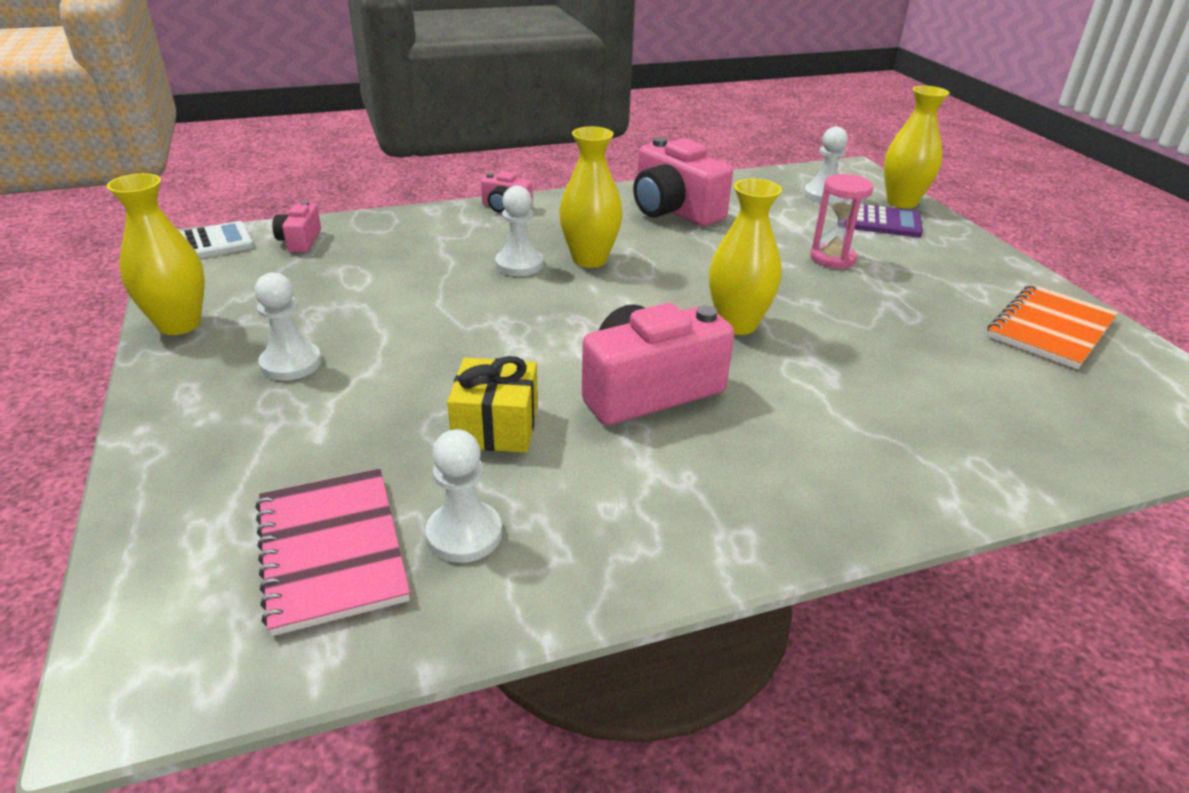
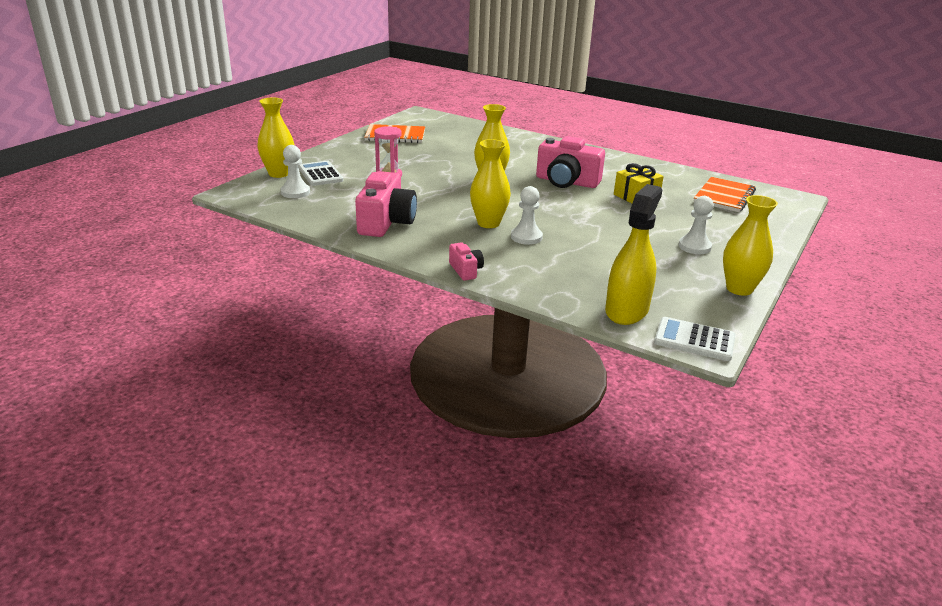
camera: 130 degrees left, 5 degrees down
(300, 241) = (626, 310): pink camera -> yellow spray bottle
(332, 550) = (724, 196): pink notebook -> orange notebook
(464, 534) = (680, 184): white pawn -> none
(878, 222) = (320, 174): purple calculator -> white calculator

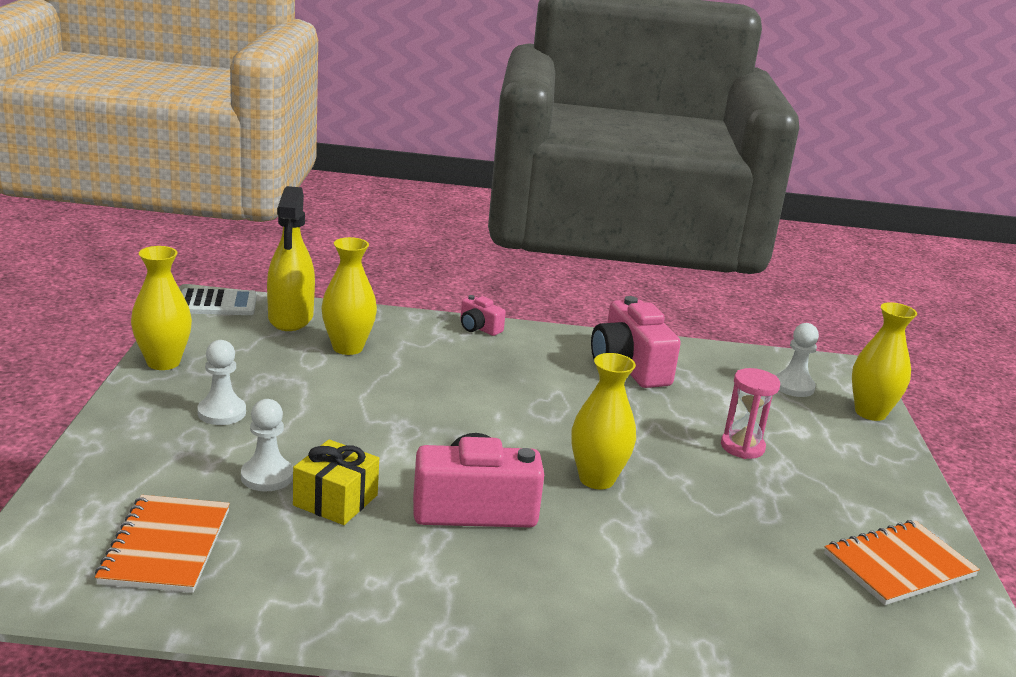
camera: 150 degrees right, 5 degrees down
(320, 174) = (825, 425): white calculator -> none
(488, 223) = (514, 391): yellow vase -> yellow vase (347, 348)
(526, 237) = (451, 381): white pawn -> white pawn (267, 476)

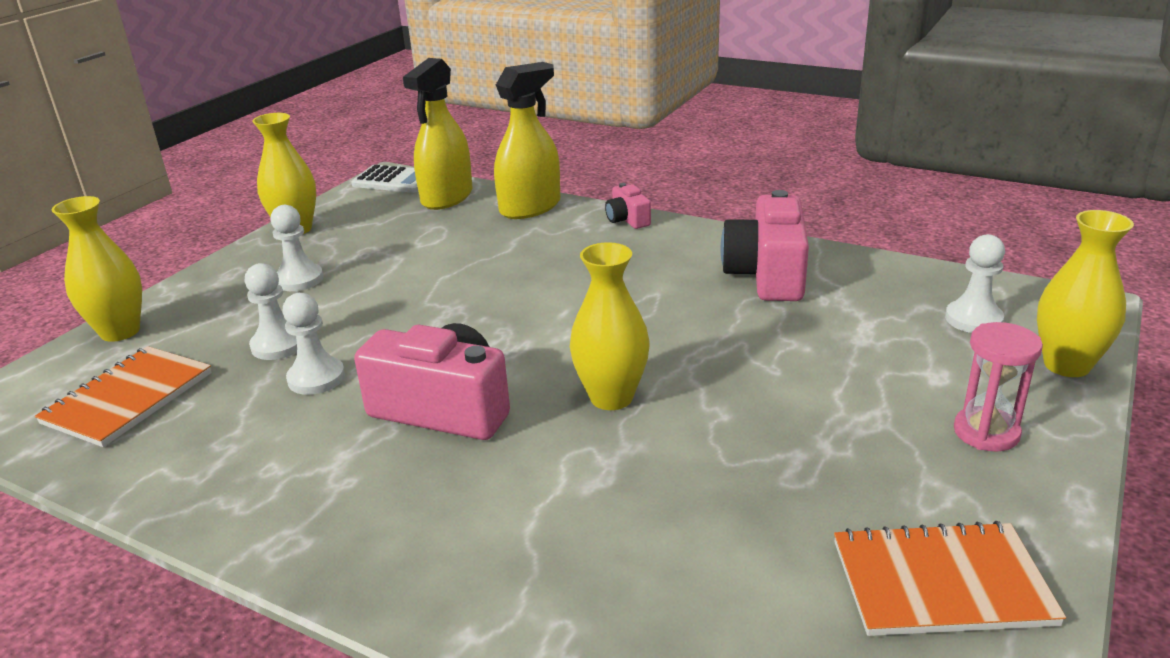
camera: 30 degrees right, 5 degrees up
(335, 500) = (316, 378): yellow gift -> white pawn
(347, 348) = (473, 229): yellow vase -> yellow vase (120, 331)
(381, 322) = (530, 207): none -> yellow spray bottle
(742, 447) = (834, 385): pink hourglass -> pink hourglass (986, 432)

